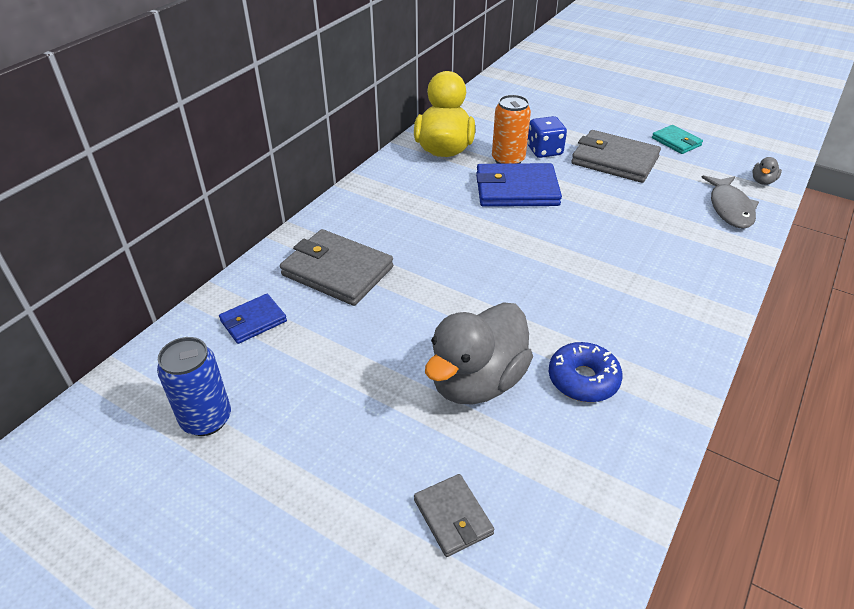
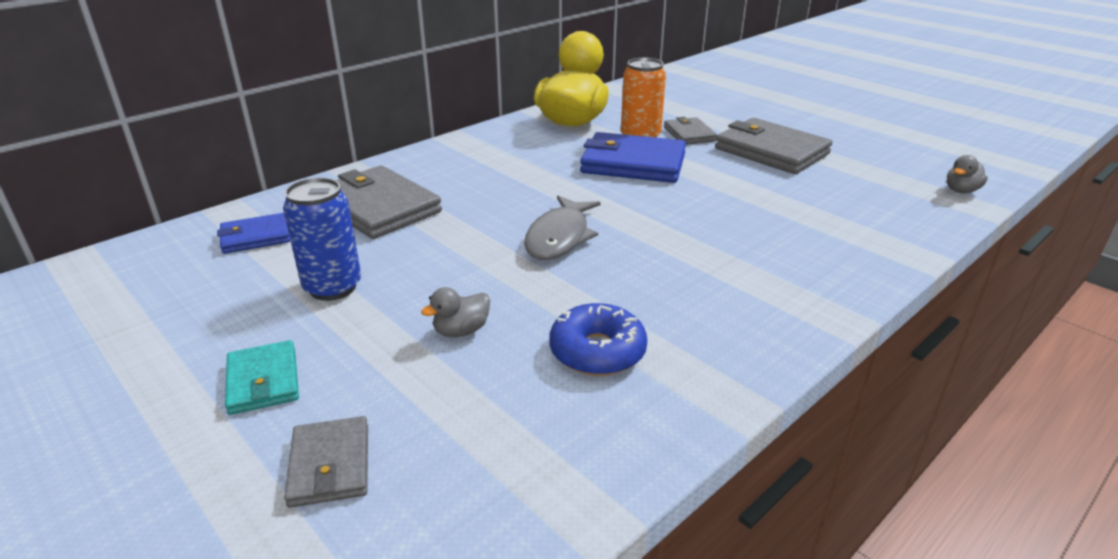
camera: 15 degrees right, 10 degrees down
(206, 419) = (134, 314): blue can -> blue can (333, 287)
(477, 381) = (461, 331): grey duck -> grey duck, size x0.40
(544, 151) = (689, 134): blue dice -> grey wallet
(676, 142) = (861, 143): turquoise wallet -> turquoise wallet (263, 381)
(729, 208) = (900, 211): grey fish -> grey fish (559, 237)

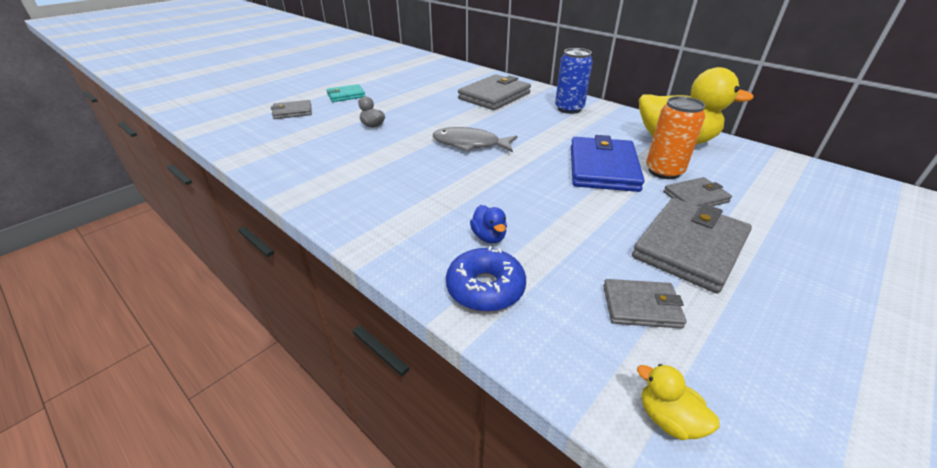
camera: 85 degrees right, 5 degrees up
(255, 237) = (457, 78): blue wallet -> none
(333, 287) = (412, 97): blue can -> blue can (569, 109)
(597, 351) = (347, 158): blue donut -> blue donut (485, 288)
(787, 237) = (489, 237): none -> blue duck
(857, 181) = (641, 306): none -> grey wallet
(961, 191) = (668, 419): grey duck -> yellow duck

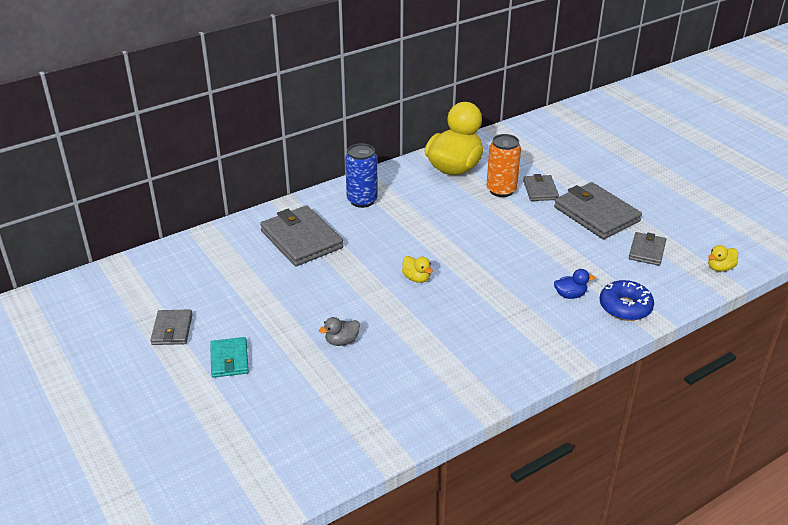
camera: 75 degrees left, 0 degrees up
(292, 112) = (263, 411): grey wallet -> grey wallet (172, 329)
(470, 144) = (416, 278): grey fish -> yellow duck
(603, 168) = (487, 216): blue wallet -> none

